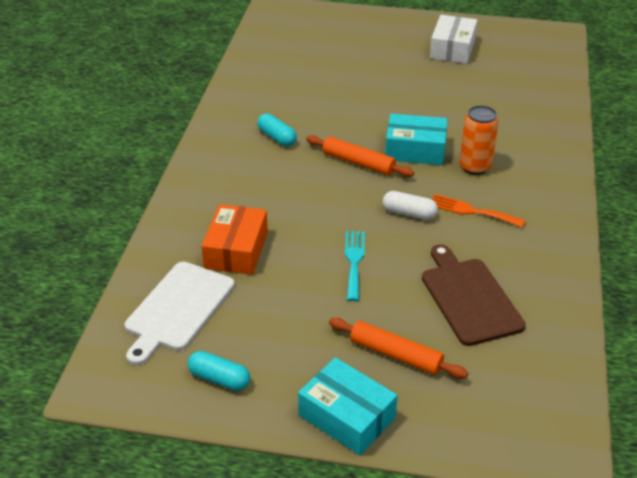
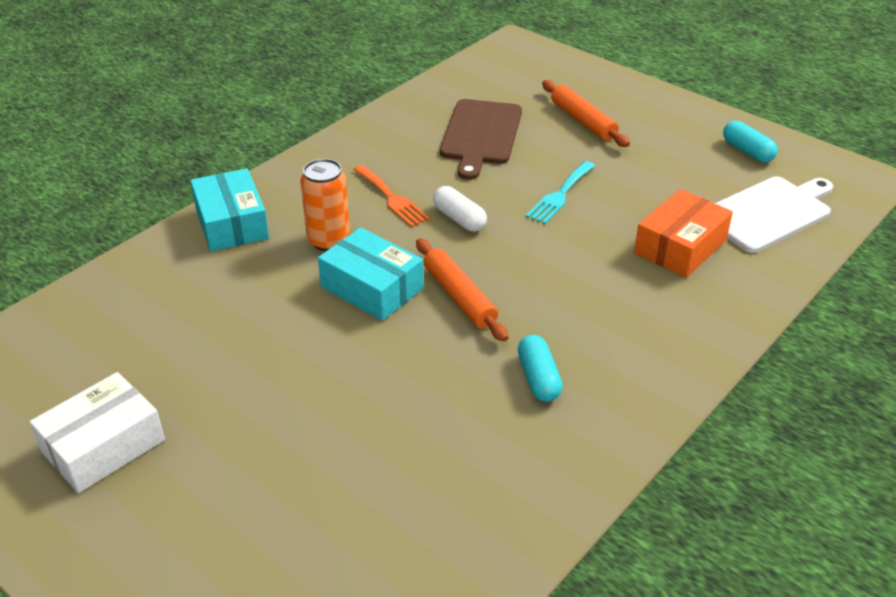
camera: 150 degrees left, 0 degrees up
(346, 416) = (653, 101): turquoise box -> turquoise box (232, 223)

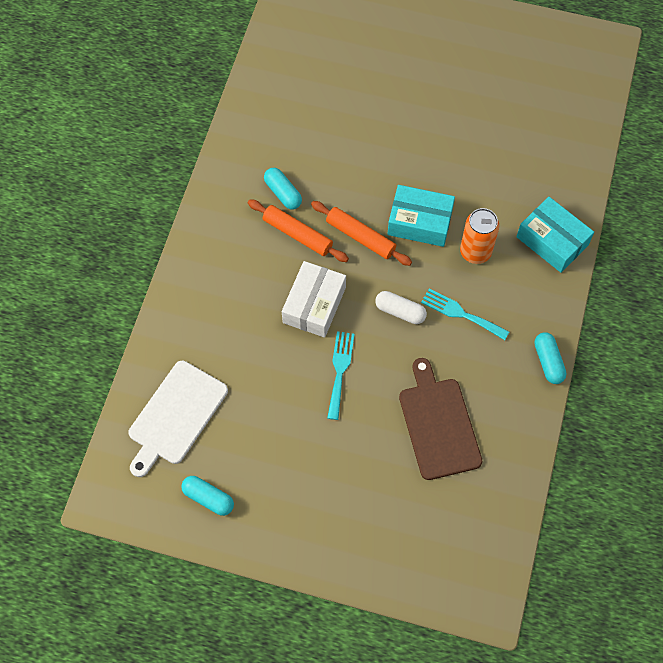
camera: 155 degrees right, 25 degrees up
(103, 446) = (485, 63): white box -> white box (314, 305)
(334, 142) = (548, 362): none -> turquoise capsule
(392, 198) = (461, 313): orange fork -> turquoise fork
(582, 121) = (363, 484): orange rolling pin -> orange rolling pin (298, 234)
(680, 247) = (232, 347): orange box -> none

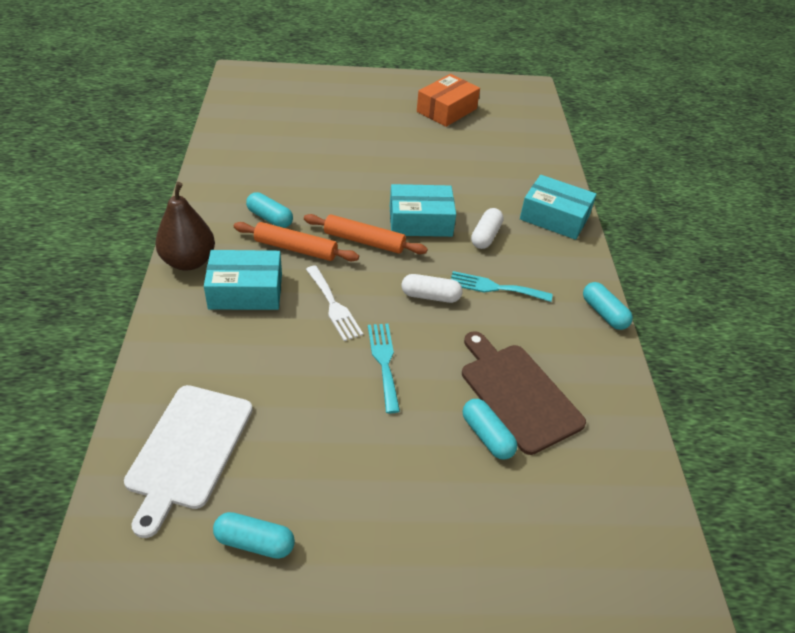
camera: 20 degrees left, 20 degrees down
(204, 232) = (189, 261): none -> brown pear
(245, 274) = (245, 291): none -> turquoise box
(314, 305) = (333, 306): white box -> white fork
(399, 456) = (487, 436): none -> turquoise capsule
(475, 252) = (486, 236): orange can -> white capsule
(499, 69) = (446, 110): none -> orange box

